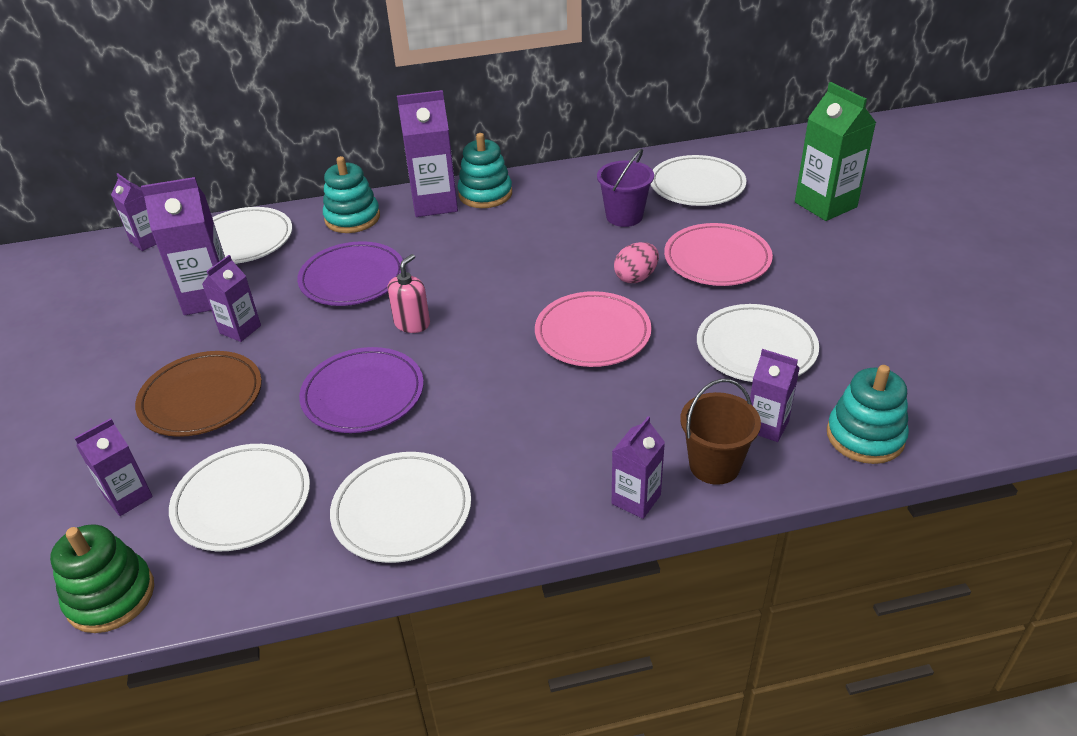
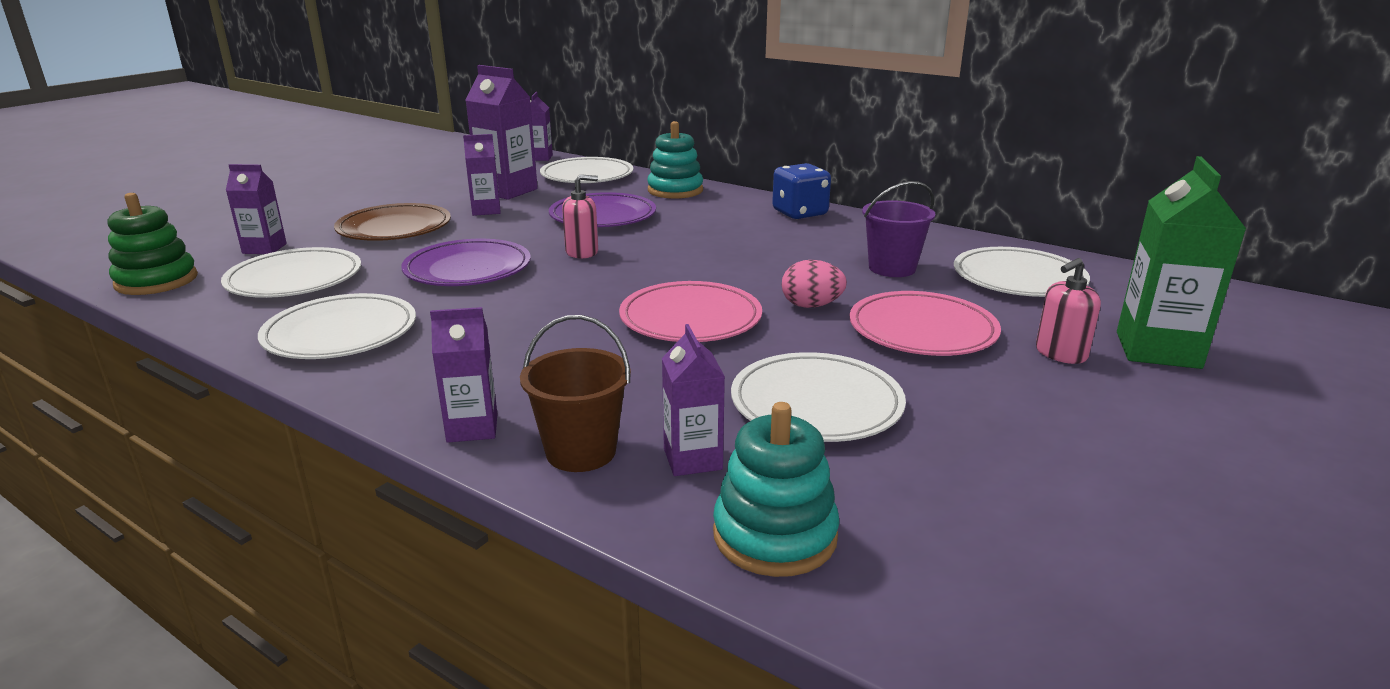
camera: 45 degrees right, 15 degrees down
(434, 203) = (749, 204): purple carton -> none
(485, 194) = (800, 213): turquoise stacking toy -> blue dice
(795, 235) = (1060, 354): none -> pink soap dispenser

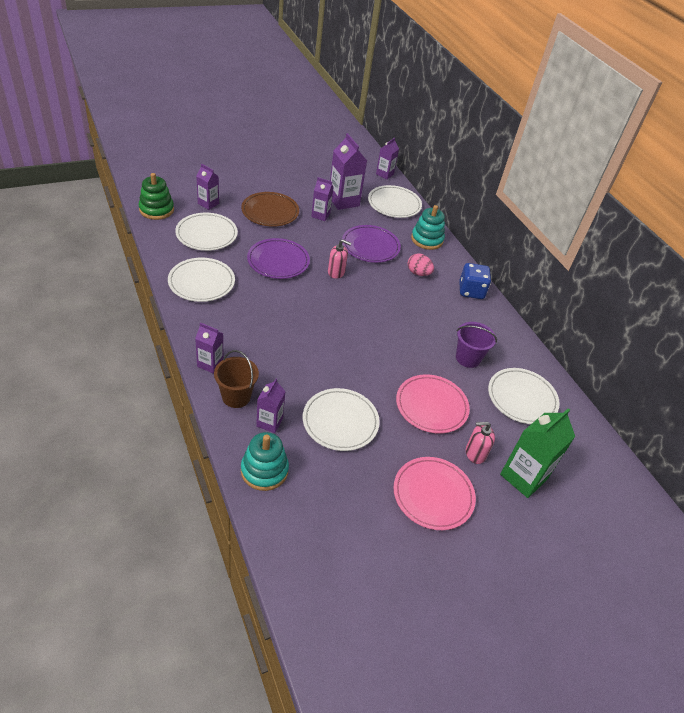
camera: 25 degrees right, 20 degrees up
(690, 318) = (340, 345): pink plate -> pink plate (433, 495)
(811, 306) = (400, 364): pink egg -> pink egg (418, 273)

